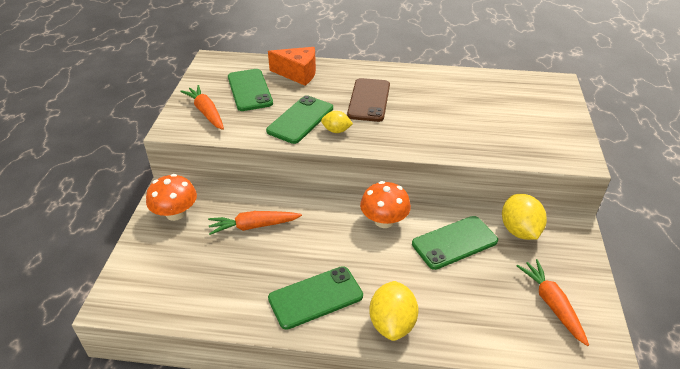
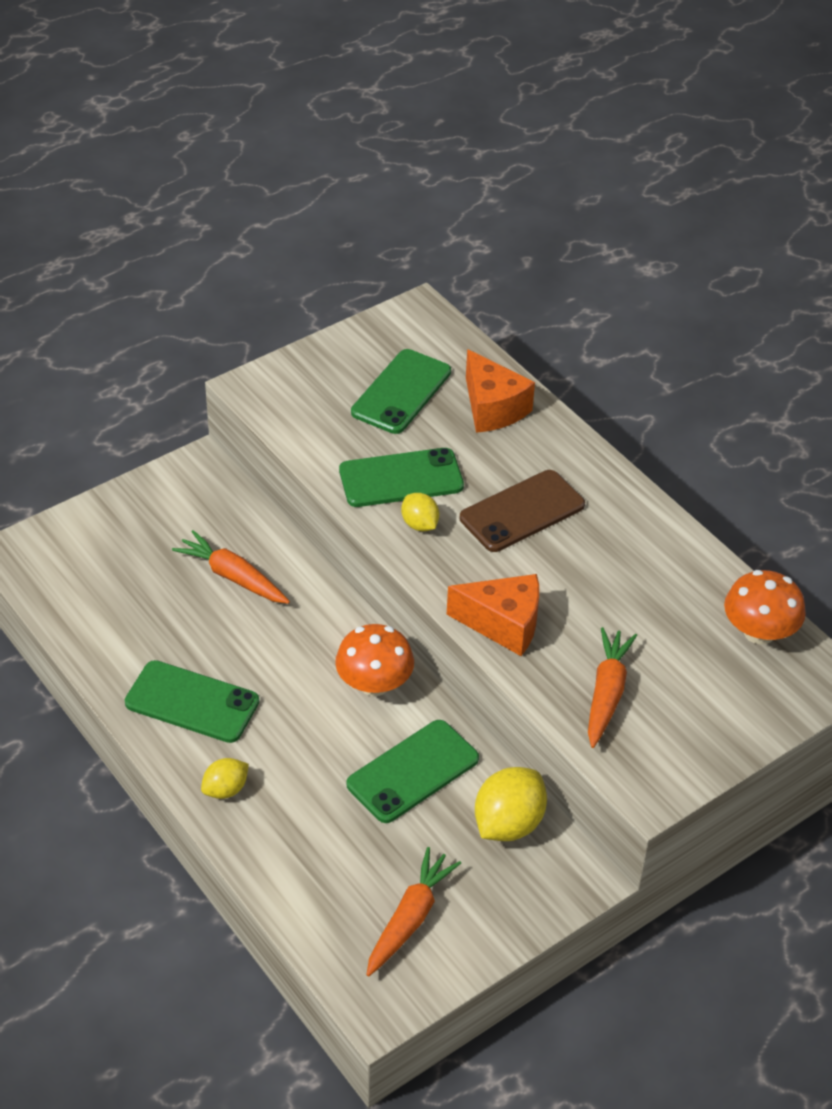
camera: 45 degrees right, 5 degrees up
(175, 213) = (177, 499): orange mushroom -> orange mushroom (759, 632)
(206, 112) = (312, 390): orange carrot -> orange carrot (606, 693)
(392, 323) = (225, 789): yellow lemon -> yellow lemon, size x0.58
(430, 143) = (503, 624): none -> orange cheese
(454, 242) = (413, 772): green phone -> green phone turned 60 degrees counterclockwise

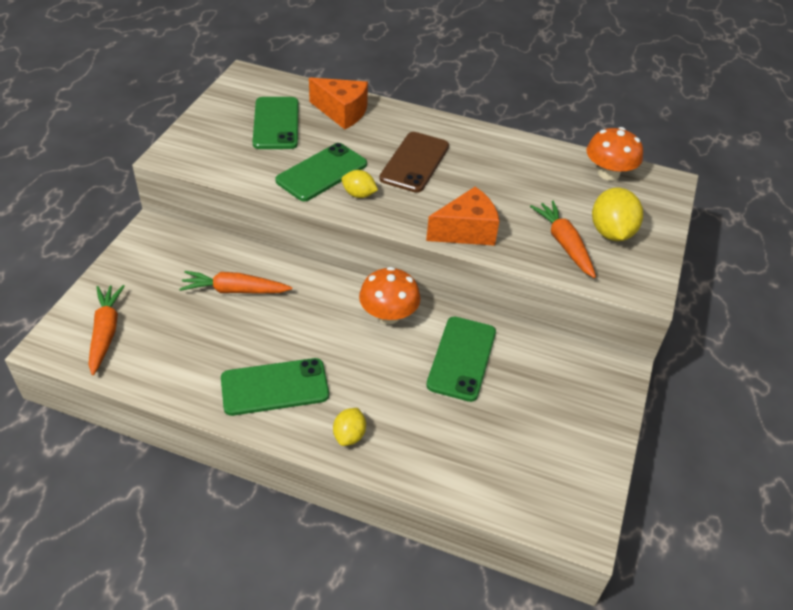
camera: 35 degrees left, 0 degrees up
(410, 918) = (546, 455): orange carrot -> orange carrot (106, 332)
(508, 824) = (547, 361): yellow lemon -> yellow lemon (611, 232)

